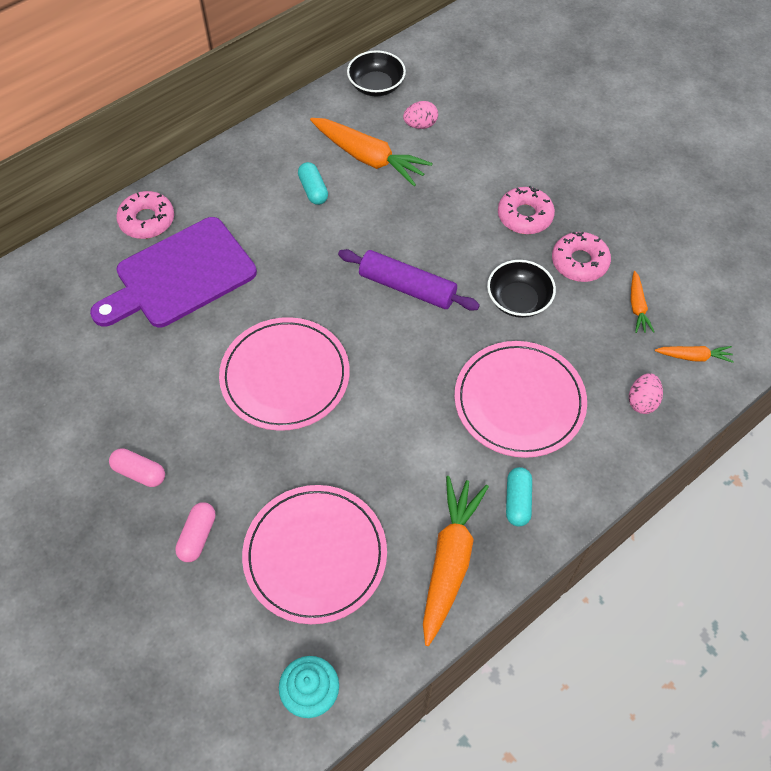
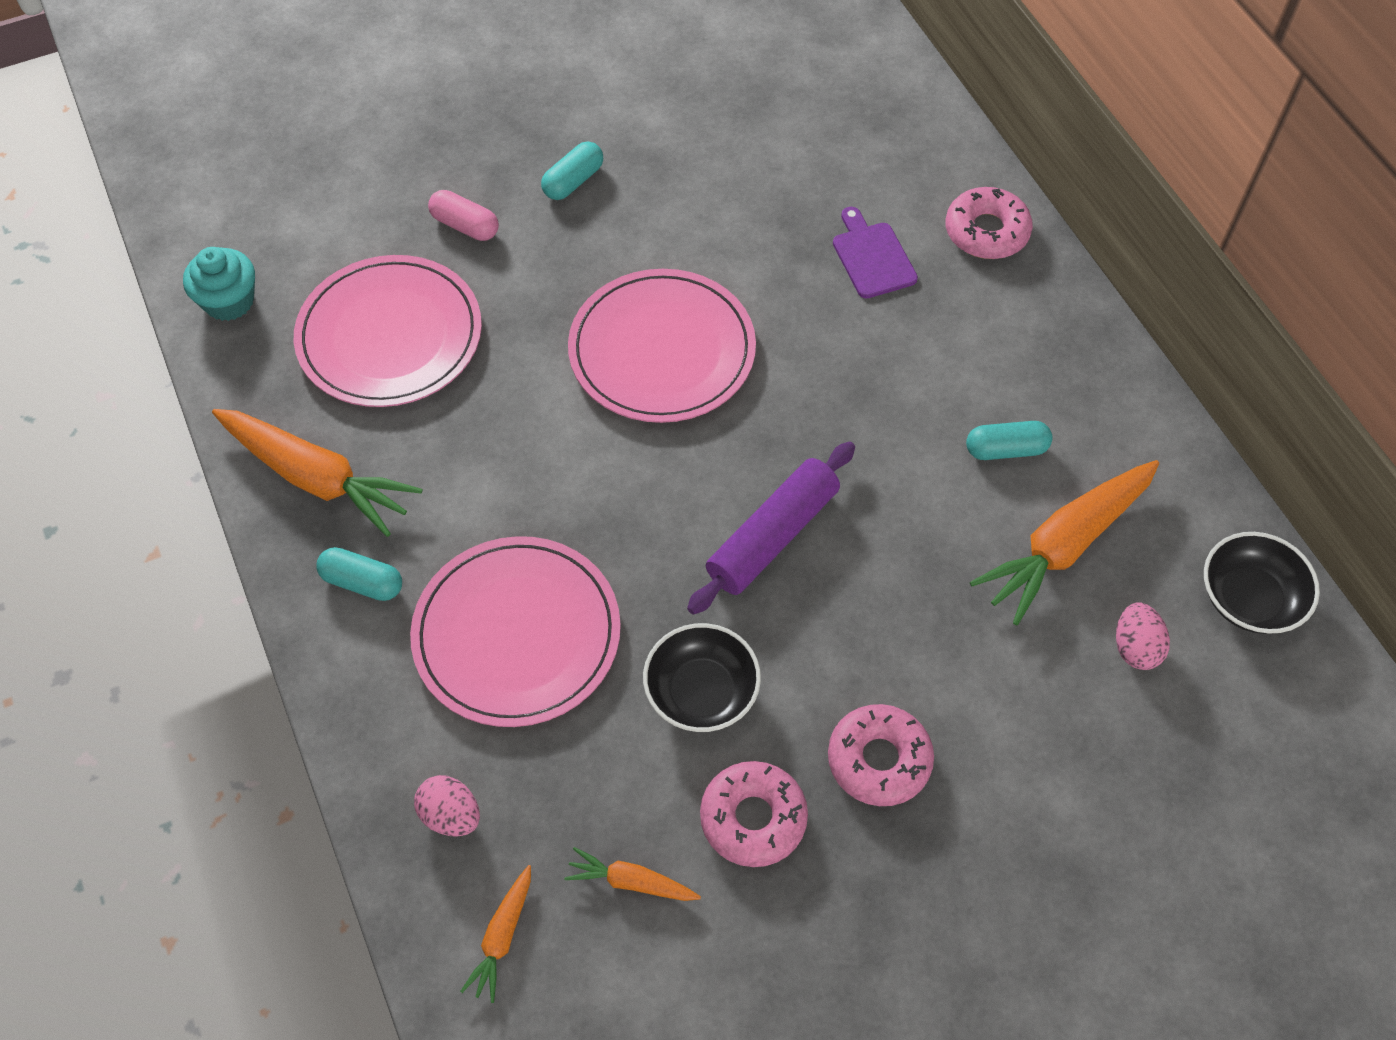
camera: 105 degrees right, 0 degrees up
(139, 472) = (573, 181): pink capsule -> turquoise capsule
(180, 276) = (872, 257): purple cutting board -> purple cutting board, size x0.47

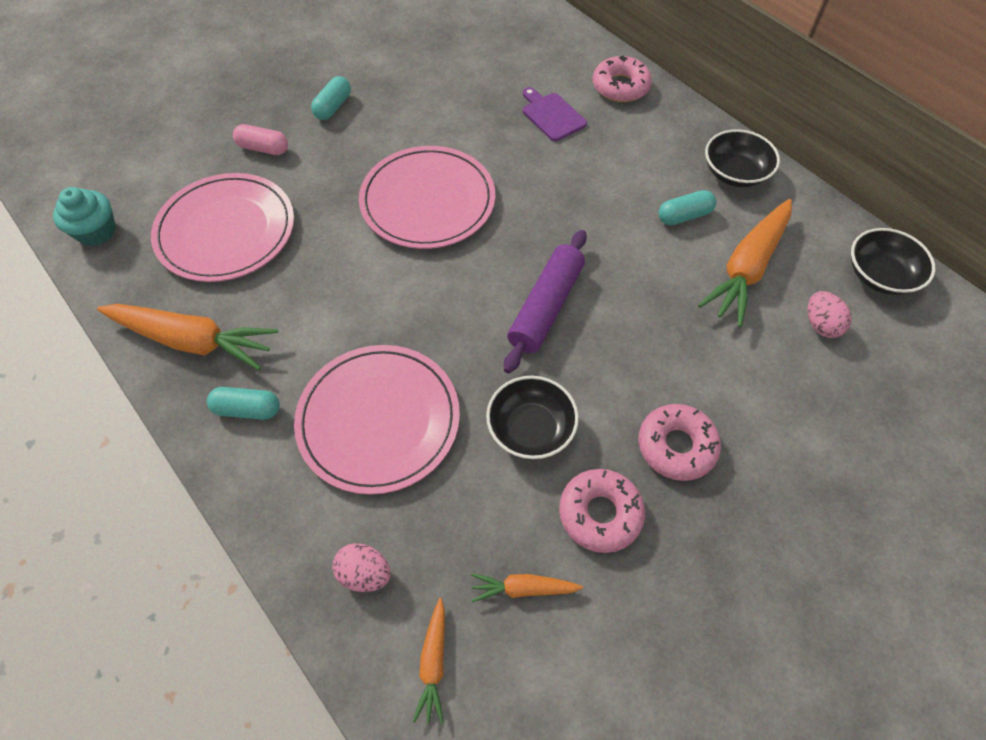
camera: 15 degrees left, 0 degrees up
(1102, 402) = (735, 173): none -> black bowl

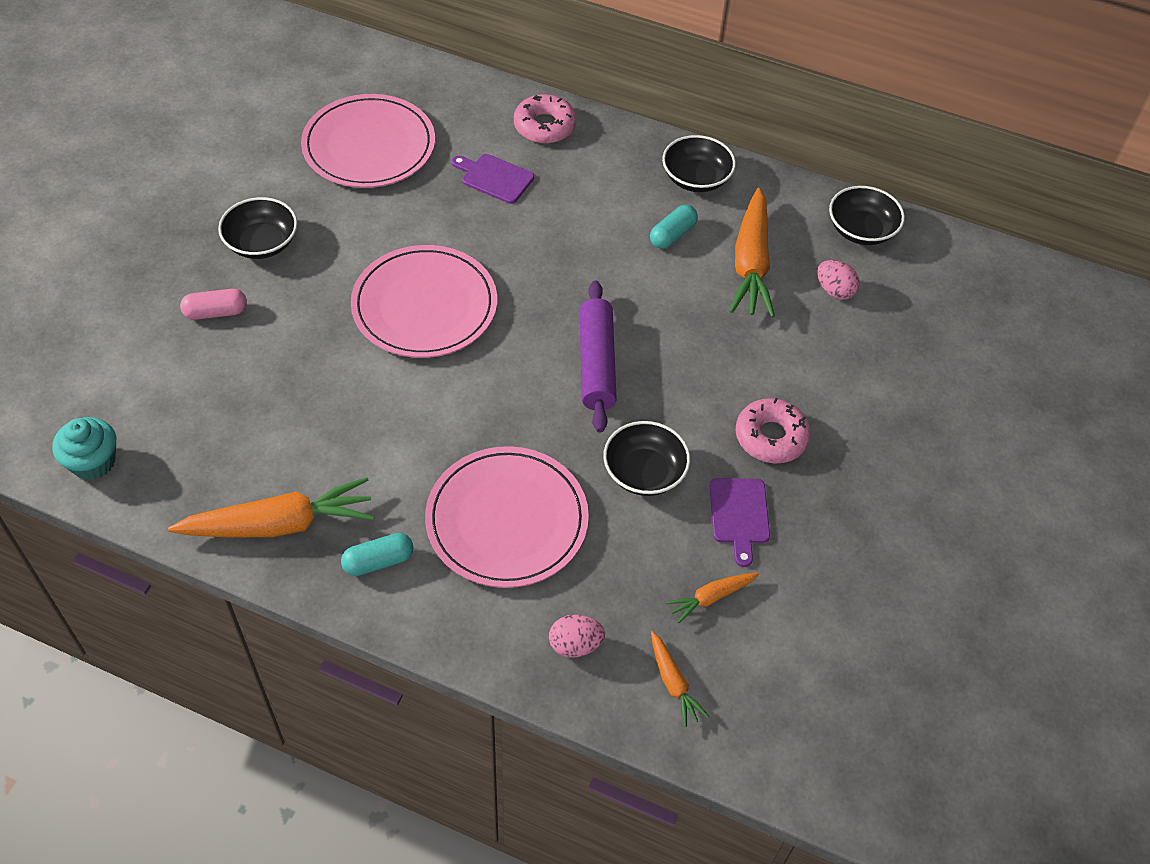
camera: 30 degrees left, 5 degrees down
(226, 231) = (236, 409): pink plate -> pink plate (369, 146)
(333, 107) = (262, 243): turquoise capsule -> black bowl
(600, 513) = (739, 515): pink donut -> purple cutting board

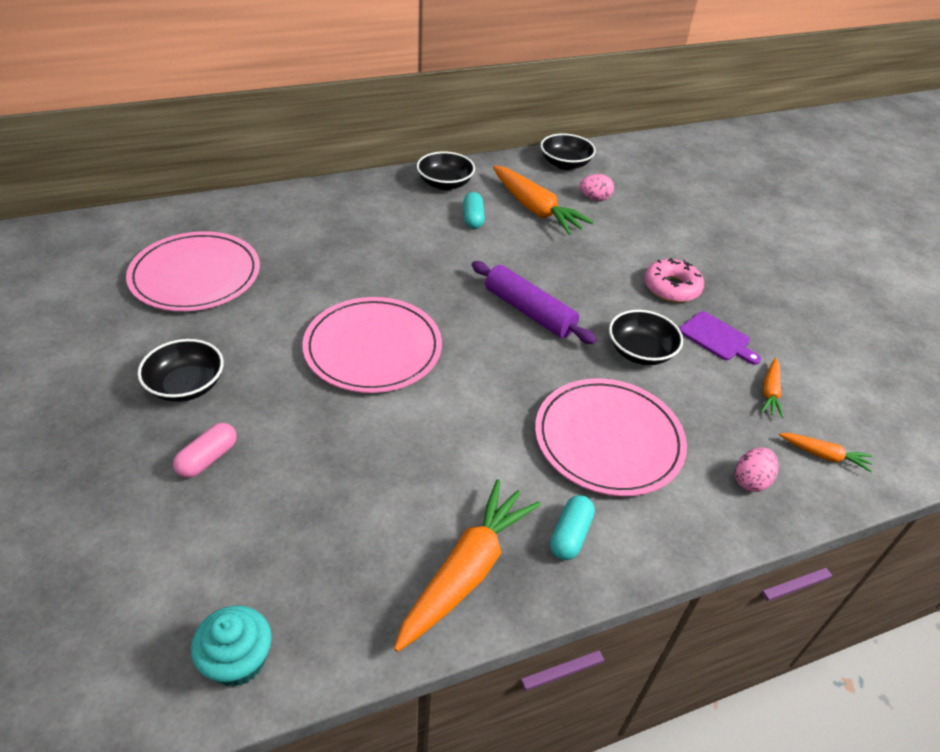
camera: 45 degrees left, 10 degrees down
(494, 178) = (318, 247): purple cutting board -> none
(544, 126) = (312, 202): pink donut -> none

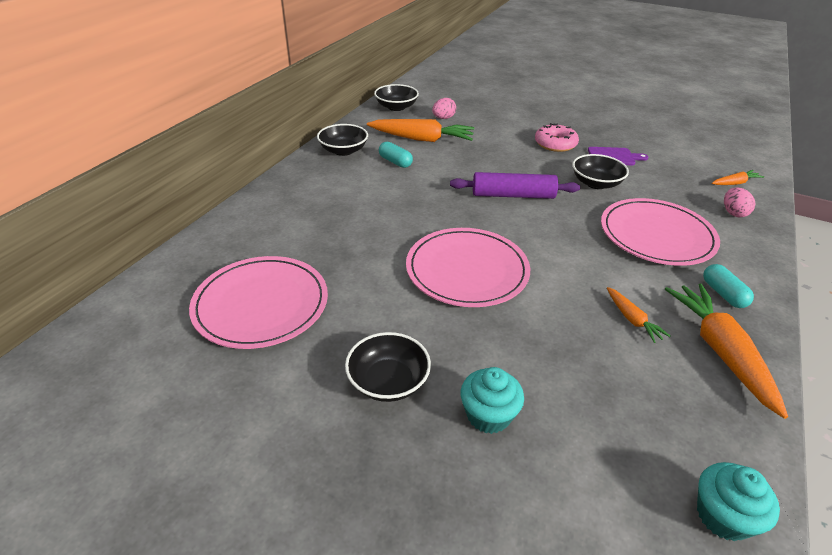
camera: 40 degrees left, 5 degrees down
(208, 458) = (488, 415): pink capsule -> turquoise cupcake
(770, 392) = (673, 168): orange carrot -> orange carrot (632, 319)

